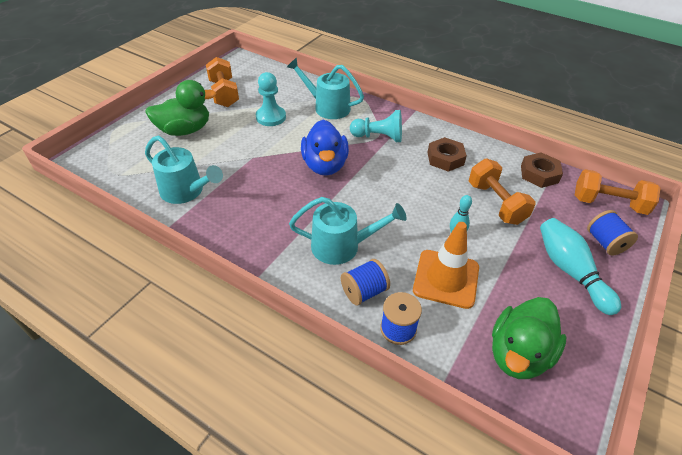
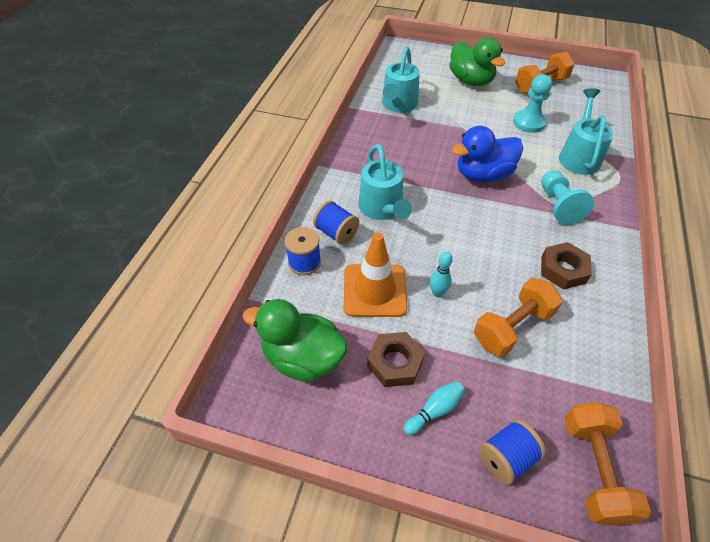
camera: 75 degrees right, 5 degrees up
(539, 174) = (602, 375): brown nut -> brown nut (395, 363)
(570, 271) = (434, 410): turquoise bowling pin -> turquoise bowling pin, size x0.54

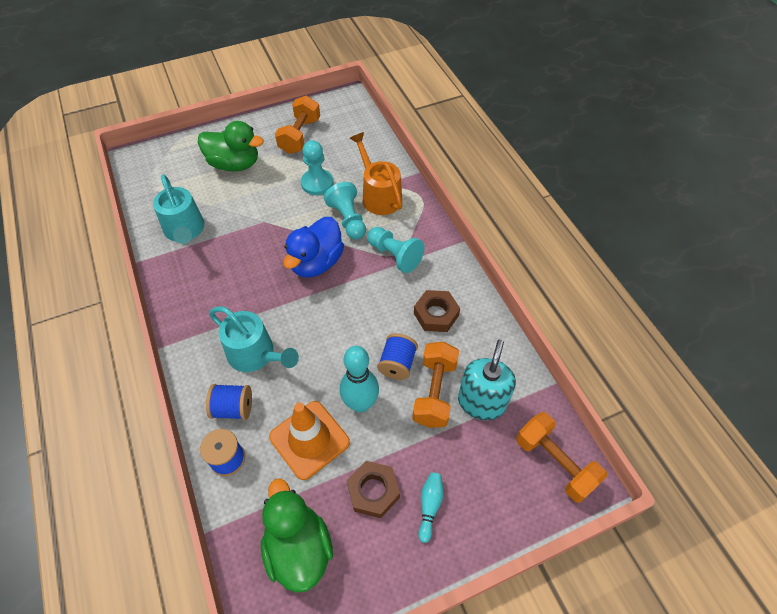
camera: 40 degrees left, 5 degrees up
(303, 358) = (298, 548): green duck -> green duck turned 90 degrees clockwise
(437, 293) = (360, 403): turquoise bowling pin -> turquoise bowling pin, size x1.84
(506, 458) = (500, 501): blue spool -> blue spool (397, 364)
(536, 159) = (348, 219): none -> turquoise pawn
(553, 365) = (481, 402): none -> turquoise soap dispenser
(579, 156) = (379, 195): turquoise watering can -> orange watering can

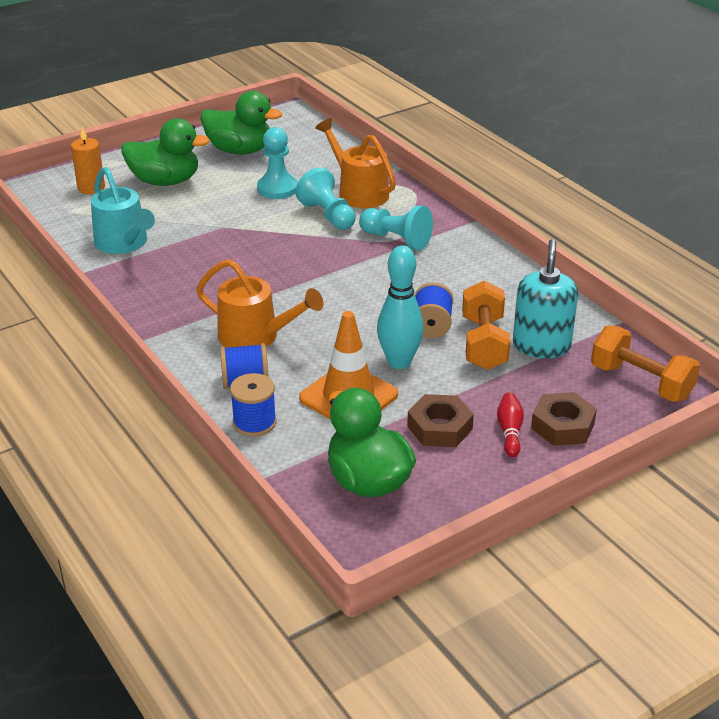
camera: 10 degrees left, 20 degrees down
(178, 164) = (91, 188): none -> orange candle
(256, 355) = (256, 337): turquoise watering can -> orange watering can
(300, 136) = (240, 150): orange dumbbell -> green duck
(316, 262) = (302, 254): blue duck -> none
(429, 506) = (509, 431): turquoise bowling pin -> red bowling pin
(436, 314) = (463, 282): brown nut -> brown nut (562, 426)

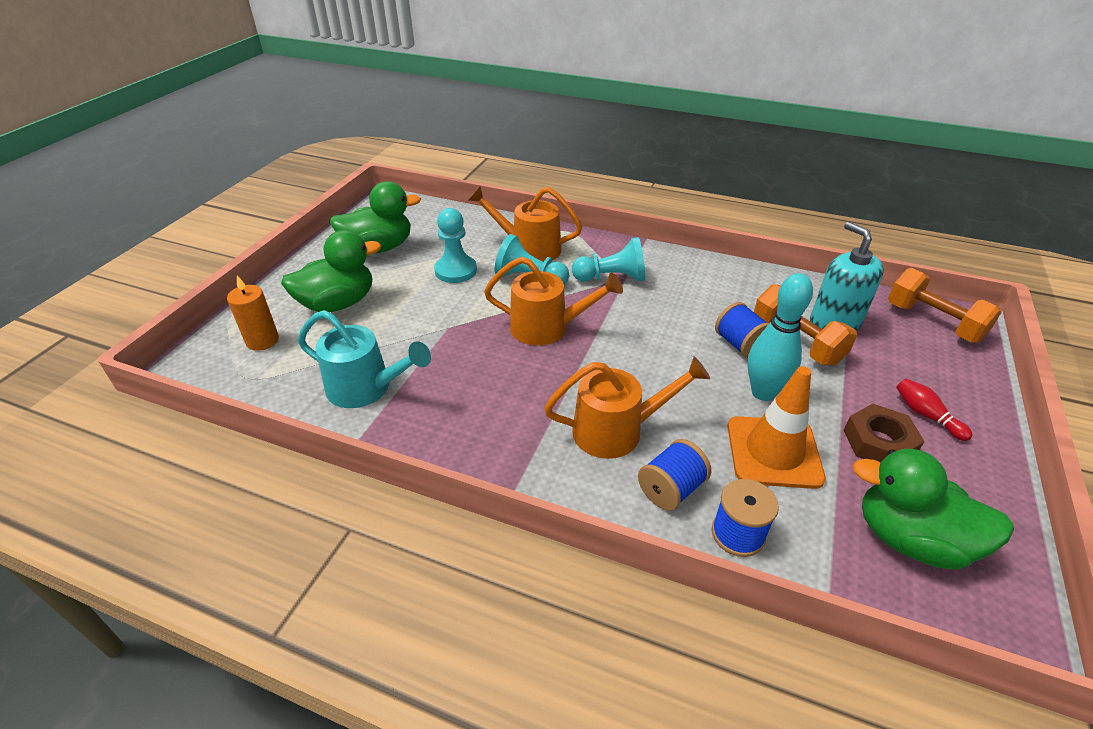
camera: 35 degrees left, 5 degrees up
(295, 255) = (548, 328): none -> orange watering can
(562, 426) = (947, 388): brown nut -> none
(641, 382) = (933, 322): orange dumbbell -> orange dumbbell turned 45 degrees clockwise

